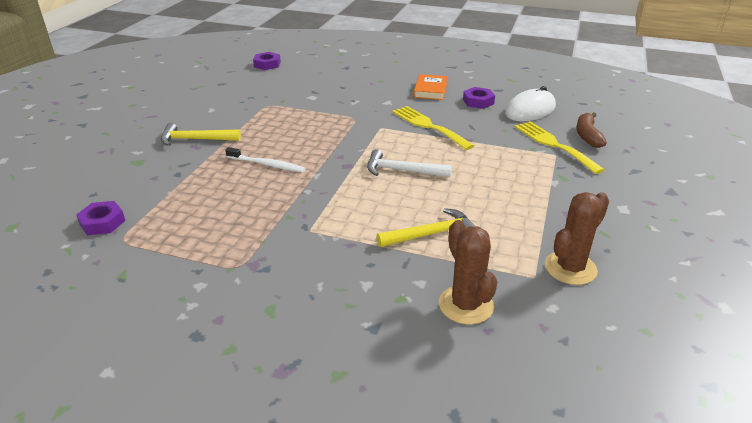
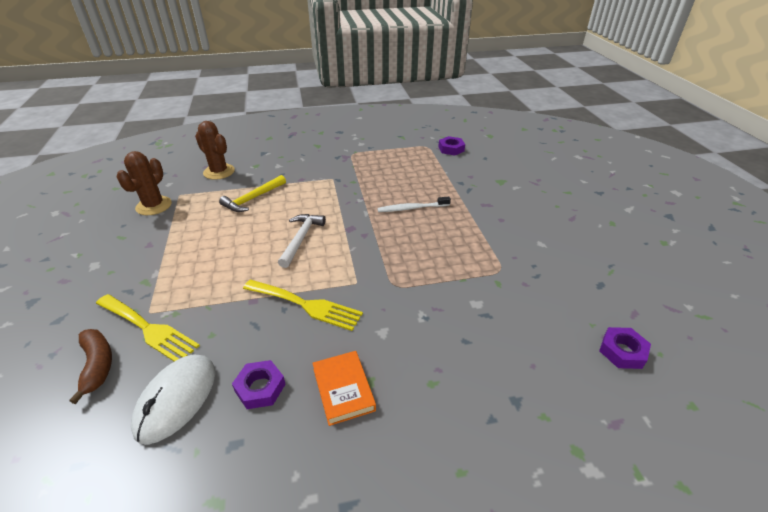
camera: 150 degrees right, 5 degrees up
(195, 139) = (496, 209): yellow hammer -> none
(402, 170) = (301, 238): white hammer -> white hammer turned 60 degrees counterclockwise

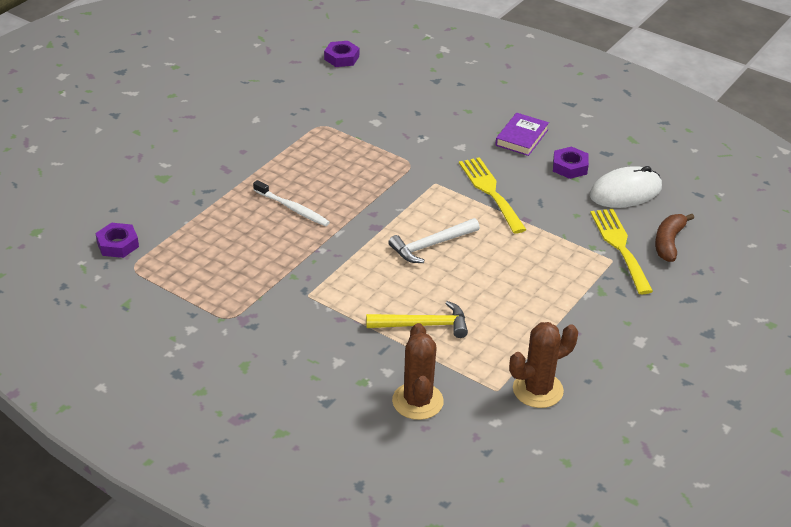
camera: 135 degrees left, 0 degrees up
(343, 389) = (521, 137): orange book -> purple book

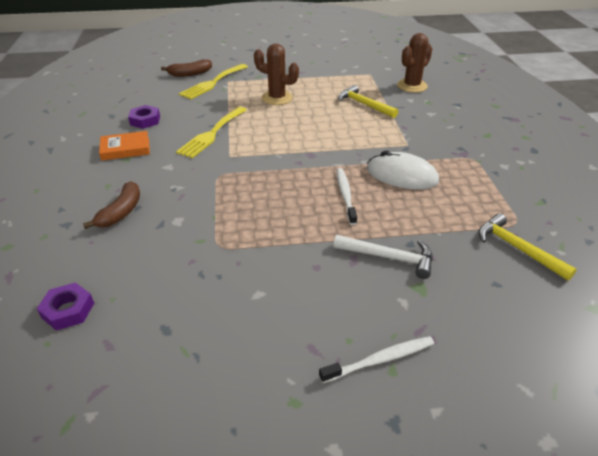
camera: 130 degrees left, 0 degrees up
(117, 244) = (517, 248): purple nut -> yellow hammer
(148, 131) = (380, 360): none -> white toothbrush
(420, 104) = (121, 212): none -> brown banana
(430, 245) = (298, 129): white hammer -> white hammer (389, 258)
(521, 137) = (125, 149): purple book -> orange book
(537, 390) = (353, 67): brown cactus -> brown cactus (277, 98)
(625, 192) = (153, 97): white mouse -> white mouse (402, 175)

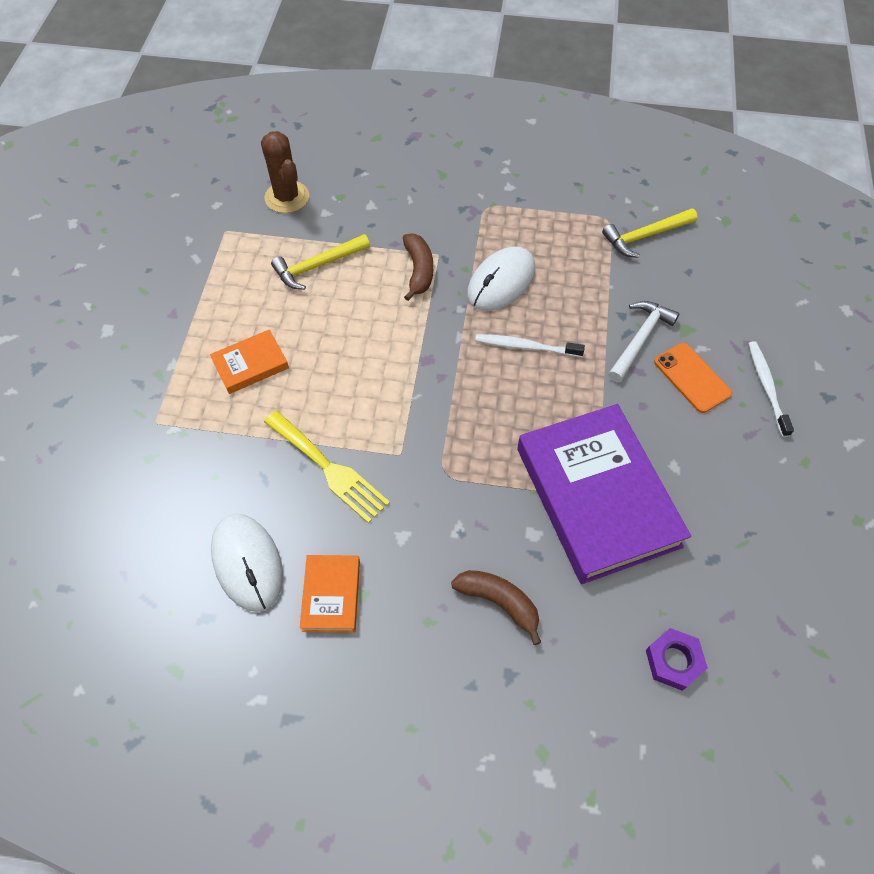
camera: 75 degrees left, 20 degrees up
(145, 120) = (247, 563): purple nut -> white mouse
(190, 74) = (94, 478): brown banana -> brown banana (418, 271)
(212, 83) = (151, 446): yellow fork -> none
(216, 249) = (597, 497): none -> purple book
(277, 98) = (250, 364): brown cactus -> orange book
(363, 297) = (692, 378): none -> orange phone

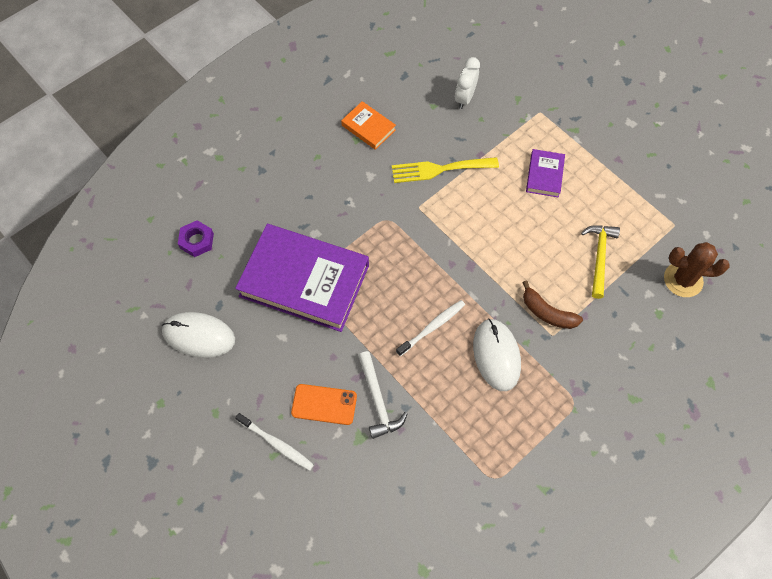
camera: 130 degrees right, 5 degrees up
(193, 516) = (464, 98): none -> white clock
(247, 563) = (417, 105): white mouse -> white mouse (199, 335)
(250, 364) = (544, 175): orange book -> purple book
(499, 602) = (297, 191): brown banana -> none
(644, 236) = (458, 490): yellow hammer -> none

